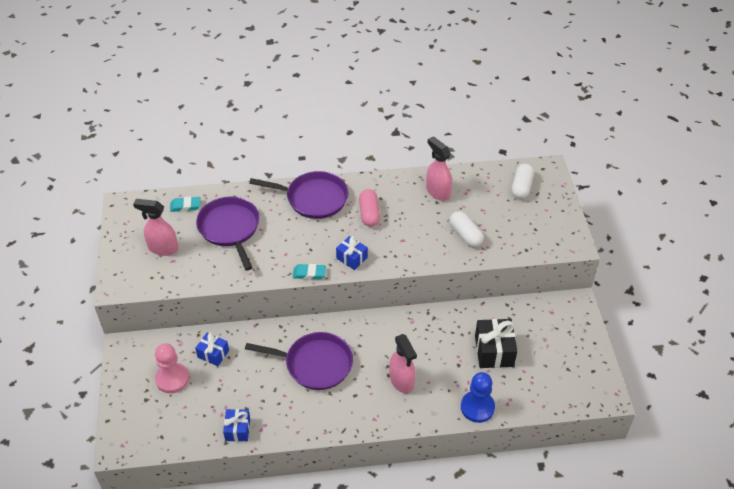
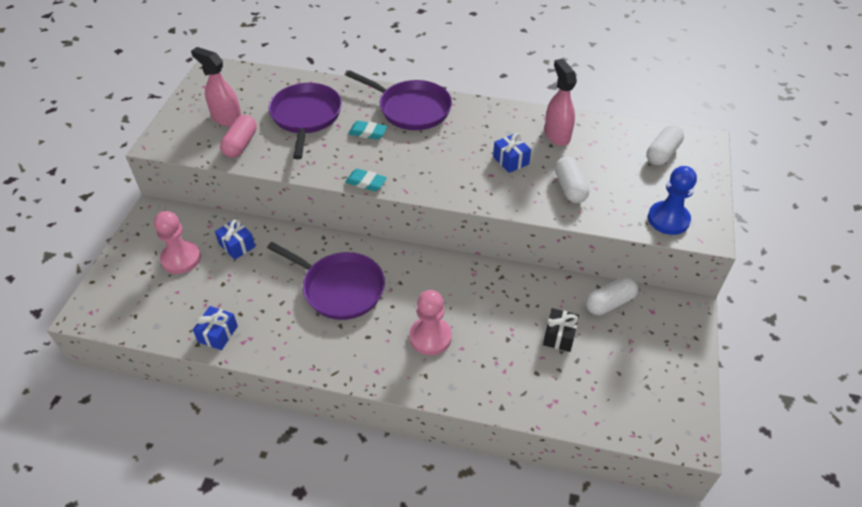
camera: 20 degrees right, 0 degrees up
(185, 206) = (273, 85): turquoise eraser -> turquoise eraser (367, 133)
(352, 258) = (422, 179): blue gift -> blue gift (511, 160)
(369, 214) = (465, 138): pink capsule -> pink capsule (241, 144)
(402, 381) = (430, 337): pink spray bottle -> pink pawn
(477, 407) = (509, 397): blue pawn -> blue pawn (668, 219)
(494, 351) = (559, 336): black gift -> black gift, size x0.62
(519, 315) = (609, 303): none -> white capsule

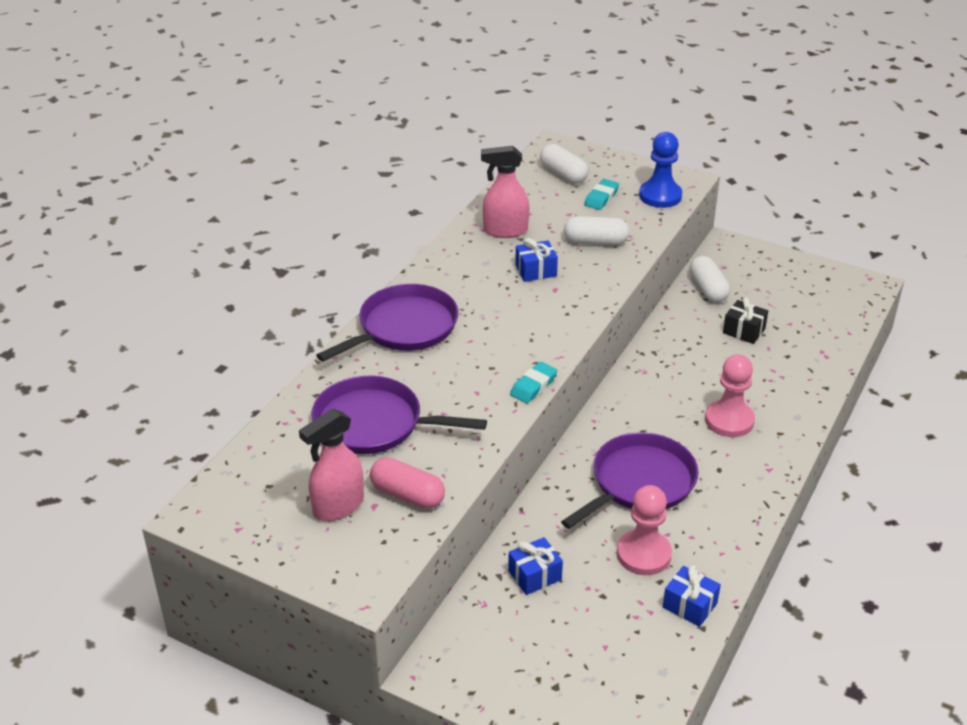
camera: 75 degrees left, 10 degrees down
(181, 259) = (542, 639): pink pawn -> pink pawn (643, 554)
(367, 133) = (436, 371): turquoise eraser -> turquoise eraser (601, 198)

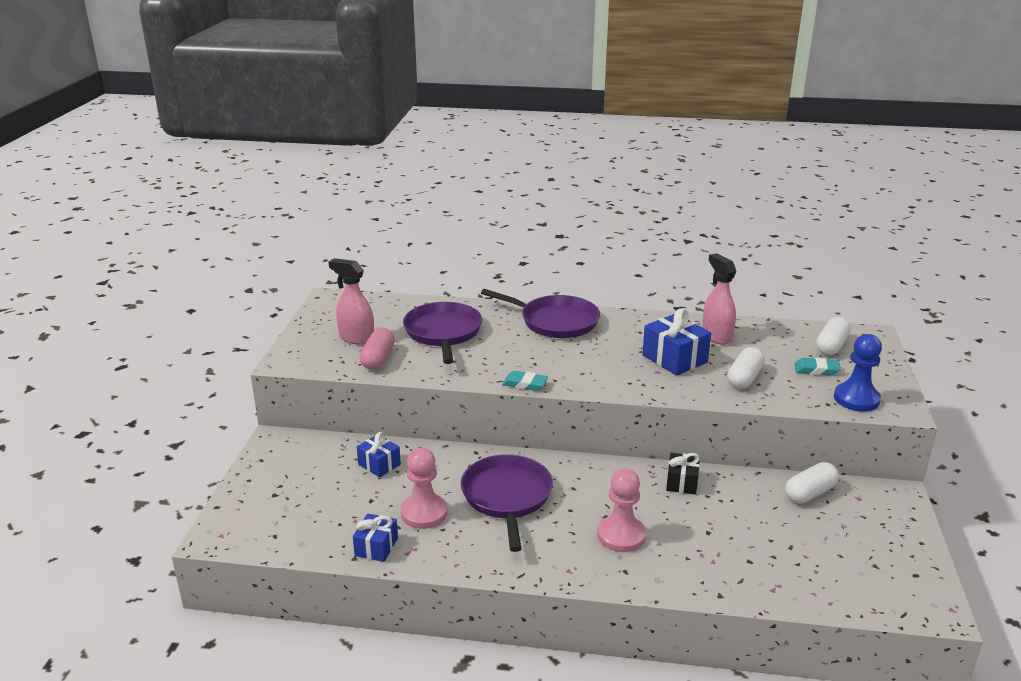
camera: 70 degrees right, 10 degrees down
(536, 270) = (674, 359): blue gift -> blue gift, size x1.62
(595, 242) = (744, 378): white capsule -> white capsule turned 45 degrees clockwise
(639, 482) = (507, 497): purple pan -> purple pan turned 120 degrees counterclockwise
(744, 331) = (764, 526): black gift -> black gift (682, 482)

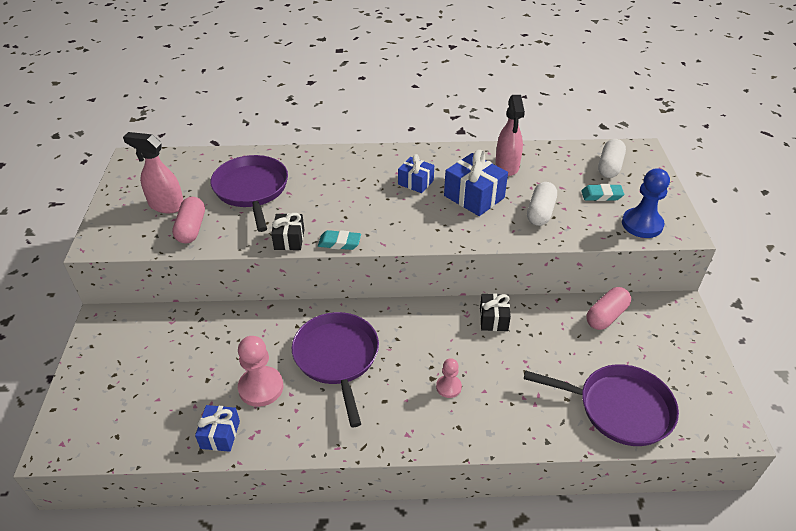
camera: 10 degrees left, 15 degrees up
(379, 464) = (209, 336): blue gift -> blue gift (415, 182)
(474, 377) = (289, 239): none -> black gift
(555, 321) = (357, 165): purple pan -> purple pan (619, 408)
(621, 535) = (448, 387): pink pawn -> pink pawn, size x0.57
(716, 336) = (507, 166): pink spray bottle -> pink spray bottle turned 150 degrees counterclockwise
(810, 493) = (606, 316): white capsule -> pink capsule

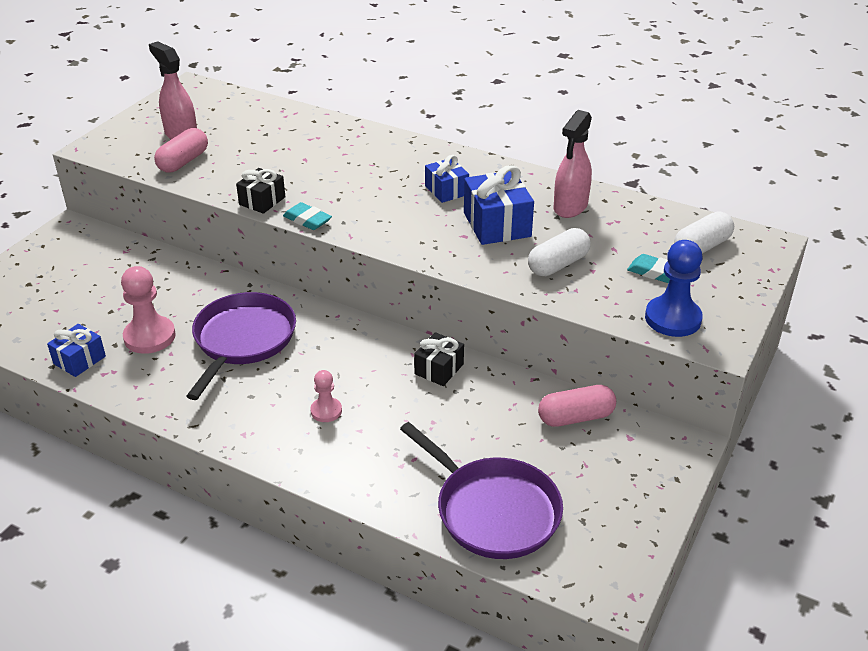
camera: 30 degrees right, 5 degrees down
(251, 190) = (272, 145): purple pan -> none

